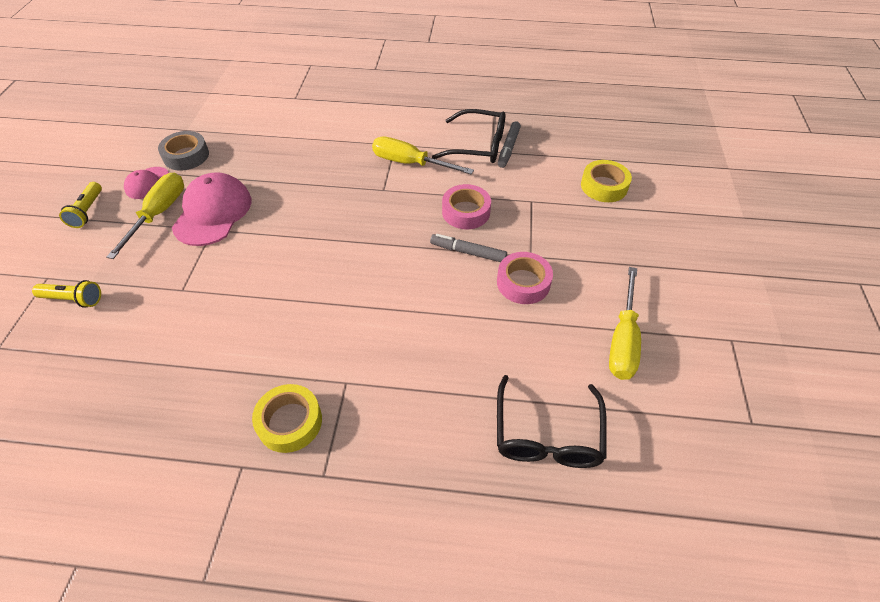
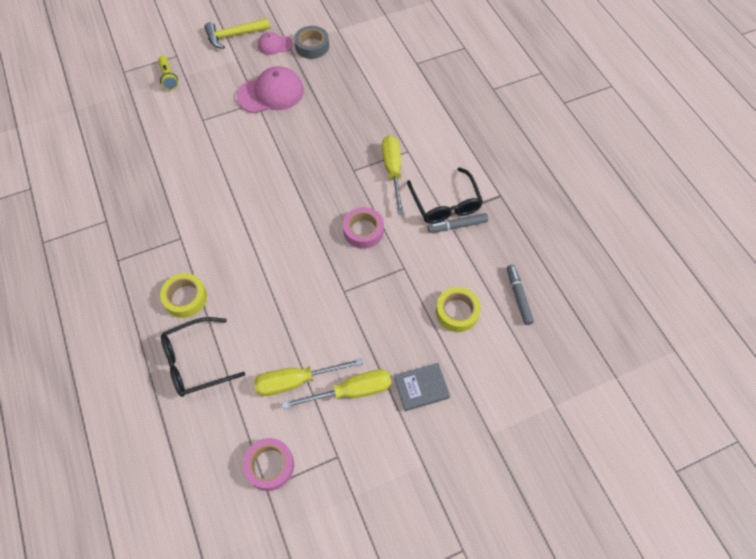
camera: 60 degrees right, 10 degrees up
(87, 211) = (234, 35): yellow flashlight -> yellow hammer
(159, 214) = (253, 68): yellow screwdriver -> yellow screwdriver (351, 391)
(290, 422) = (141, 226): yellow tape -> yellow tape (185, 298)
(468, 252) = (323, 251): grey marker -> grey marker (518, 296)
(523, 283) = (314, 297): pink tape -> pink tape (270, 465)
(676, 243) = (421, 388): none -> grey book

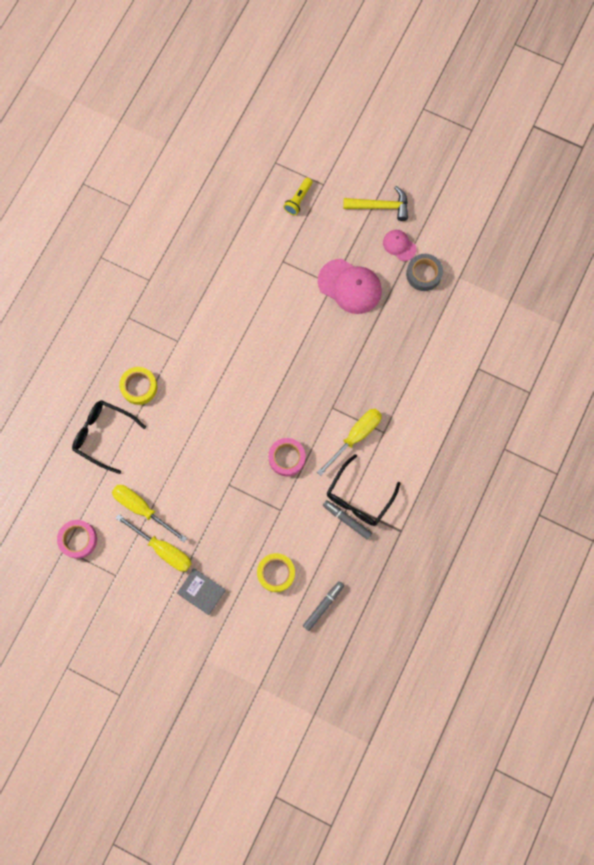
camera: 50 degrees right, 15 degrees up
(234, 35) = (381, 206): yellow hammer -> yellow hammer turned 150 degrees clockwise

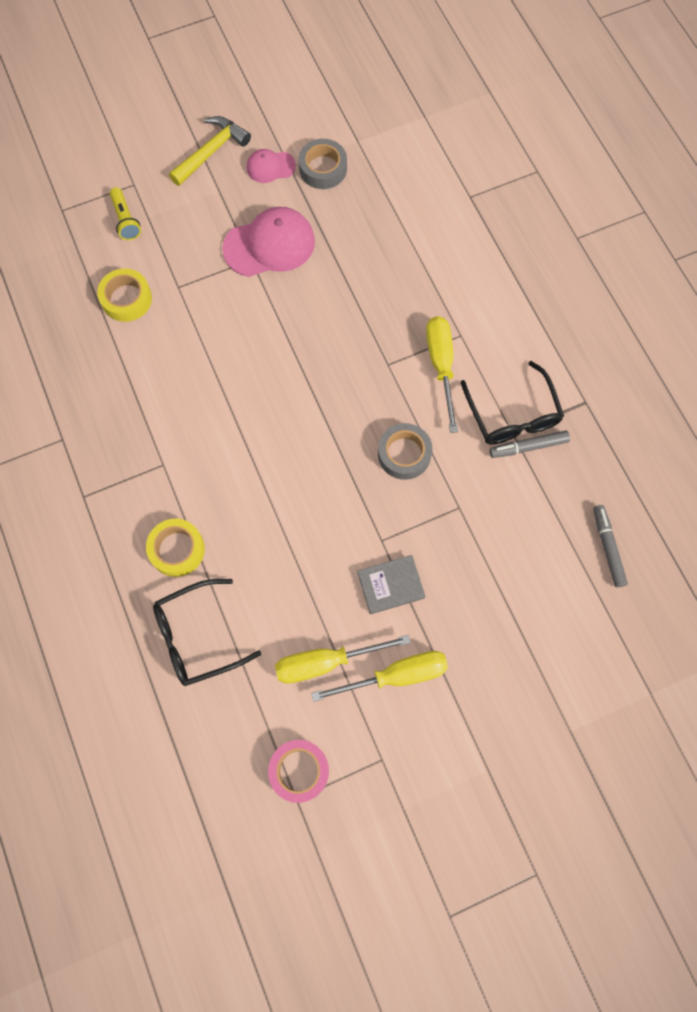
camera: 50 degrees left, 5 degrees down
(201, 591) = (483, 671): grey book -> grey book (391, 585)
(276, 573) = (528, 569): yellow tape -> yellow tape (126, 299)
(287, 458) = (404, 454): pink tape -> grey tape

